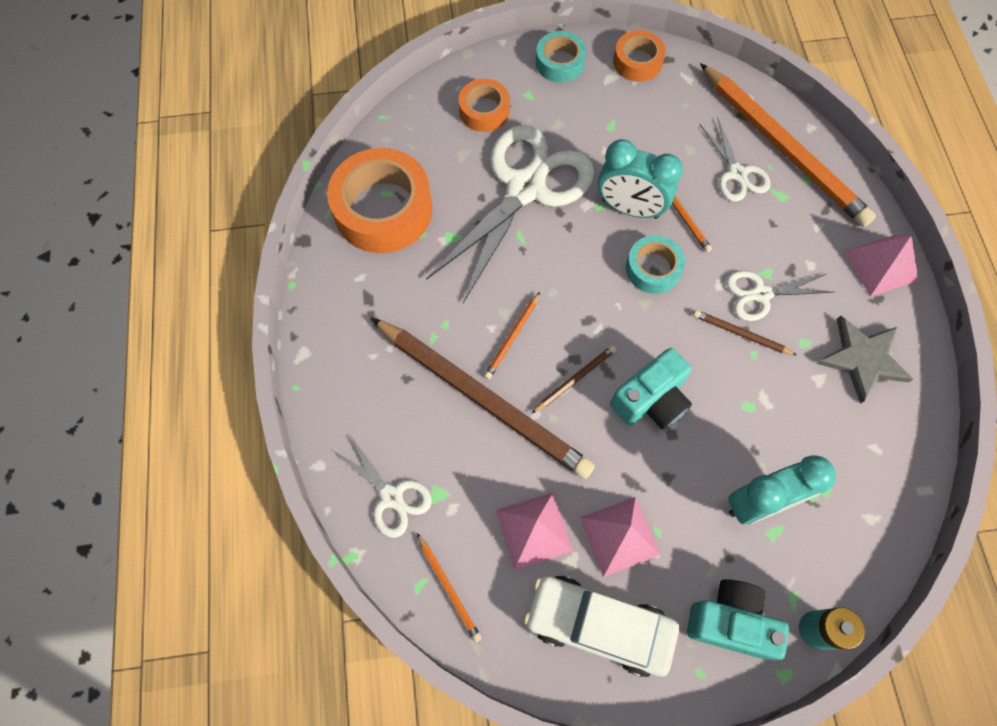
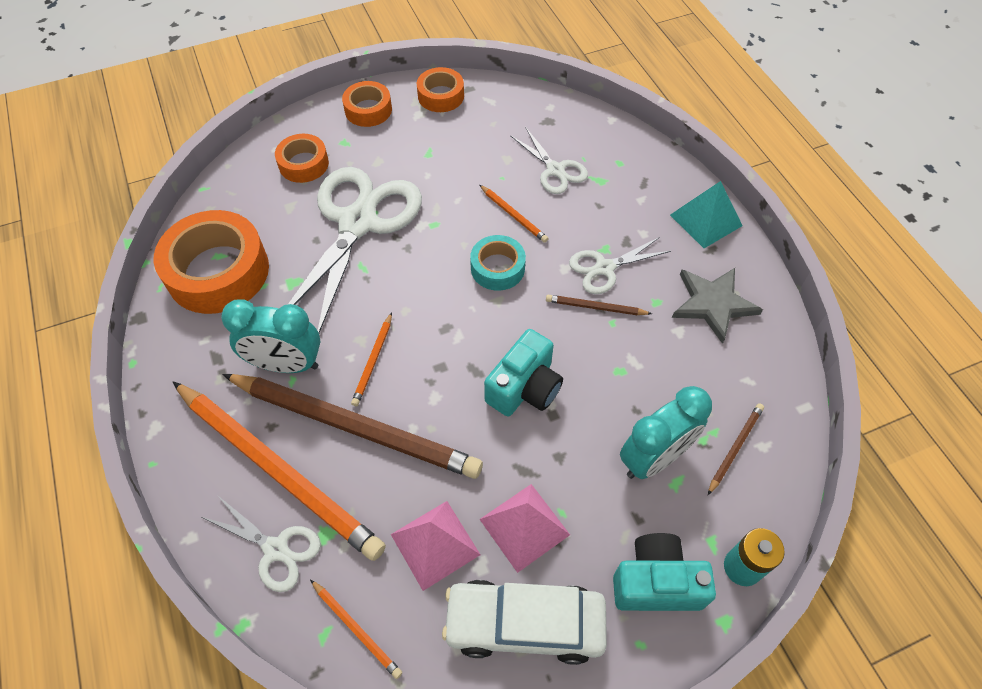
camera: 15 degrees left, 10 degrees down
(560, 63) = (368, 110): turquoise tape -> orange tape
(574, 379) = (444, 386): brown pencil -> brown pencil (735, 448)
(630, 208) = (463, 220): turquoise clock -> turquoise clock (286, 364)
(783, 147) = (591, 140): orange pencil -> orange pencil (278, 469)
(880, 265) = (705, 220): pink pyramid -> turquoise pyramid

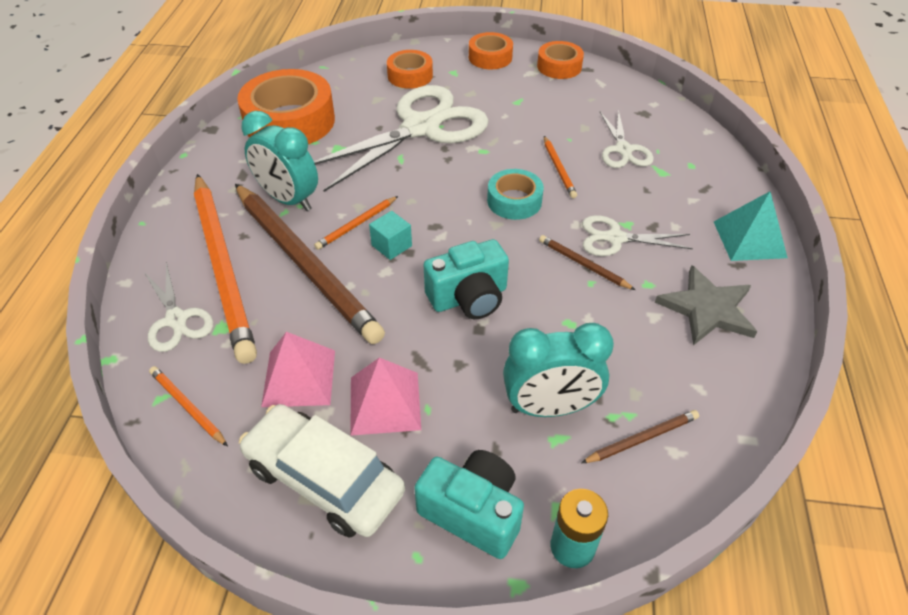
camera: 30 degrees right, 10 degrees down
(356, 629) = (187, 407): orange pencil -> orange pencil turned 150 degrees clockwise
(421, 368) = (391, 245): none -> turquoise cube

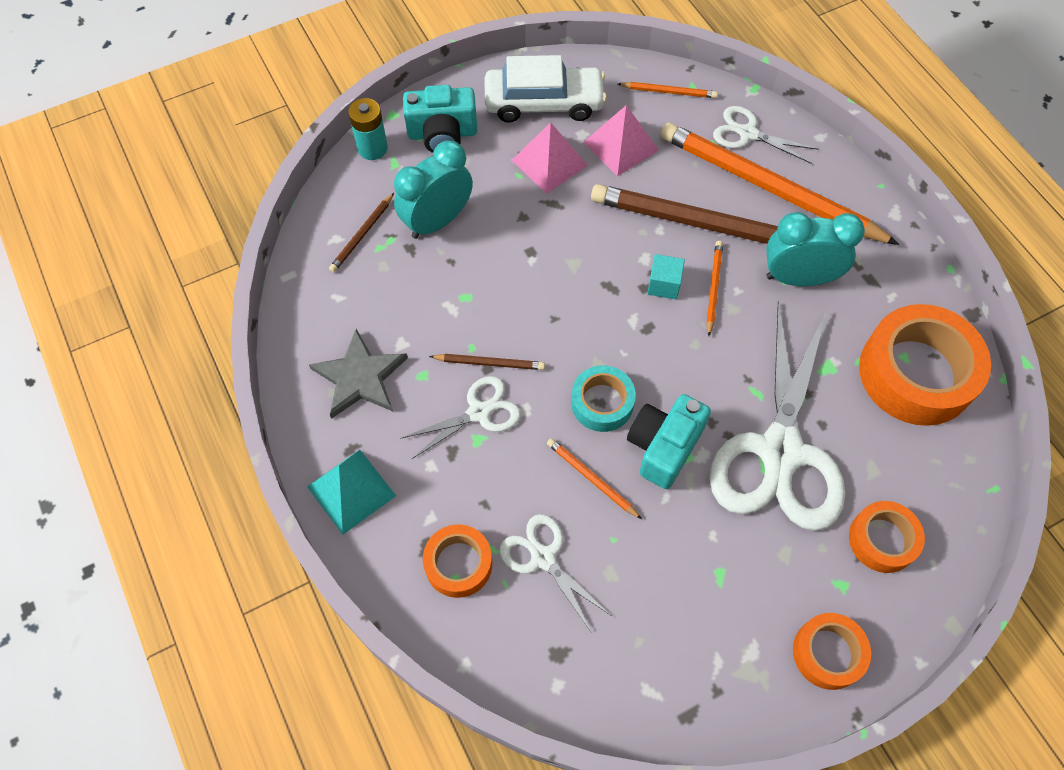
camera: 145 degrees right, 15 degrees up
(469, 297) = (559, 273): turquoise camera -> turquoise camera (663, 447)
(559, 66) = (727, 694): orange tape -> orange tape (458, 564)

